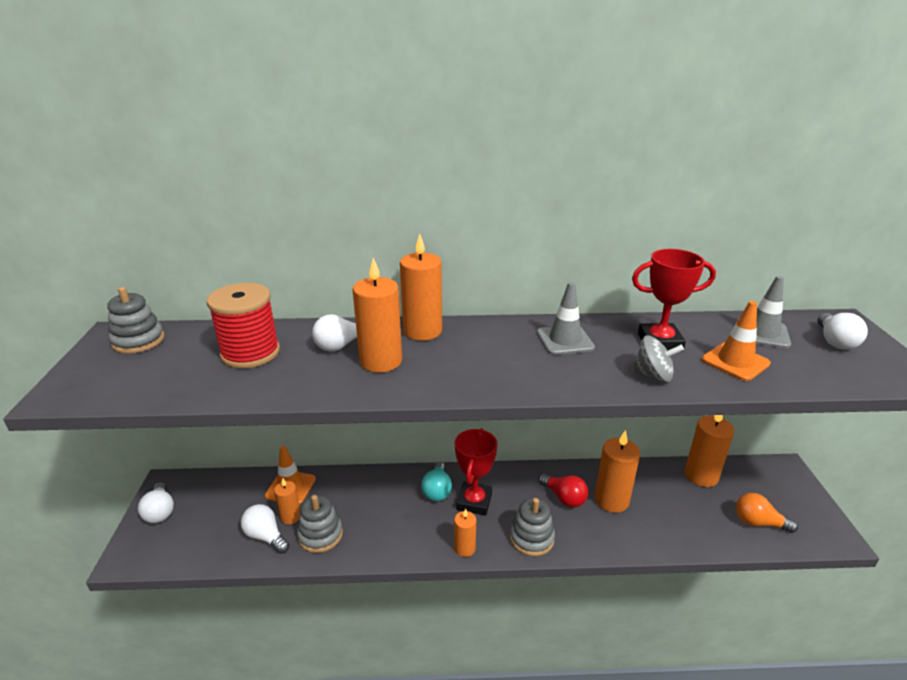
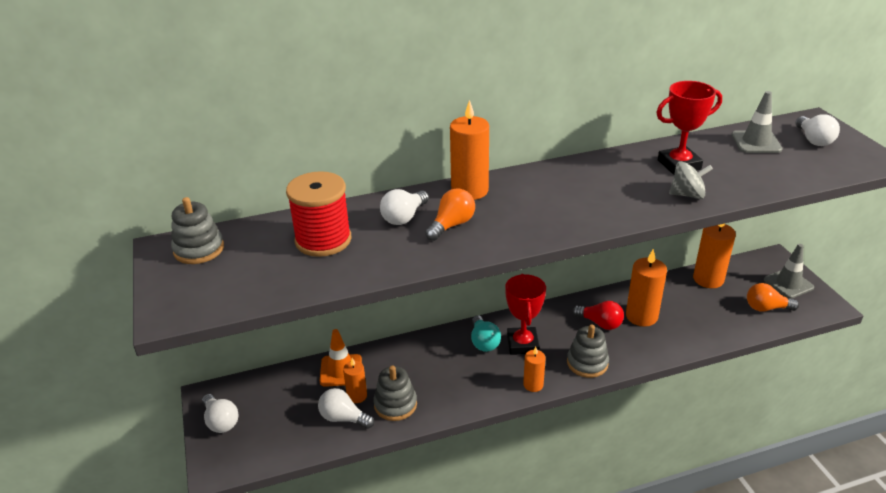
camera: 15 degrees left, 5 degrees up
(381, 361) = (451, 225): orange candle -> orange light bulb
(565, 340) = (600, 177): grey traffic cone -> grey traffic cone (788, 283)
(735, 362) = (745, 171): orange traffic cone -> none

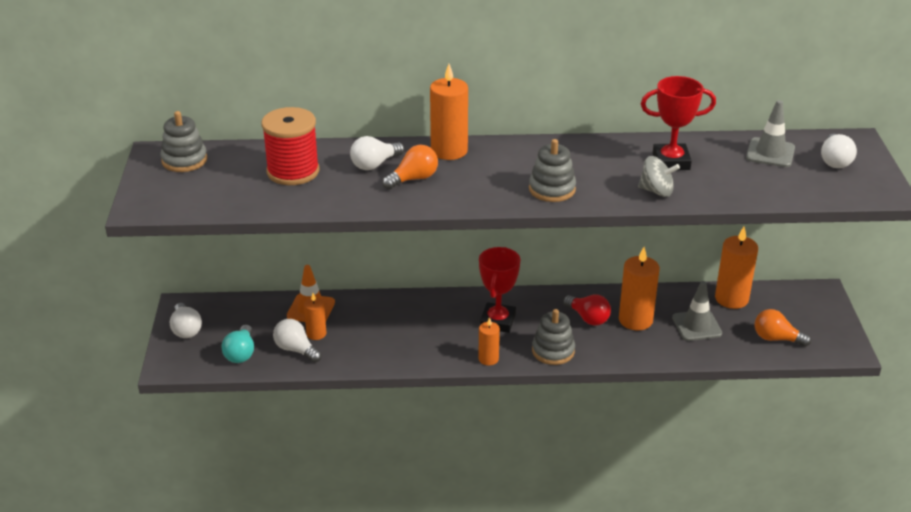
camera: 15 degrees right, 0 degrees up
(395, 404) = (348, 348): grey stacking toy -> grey stacking toy (552, 189)
(484, 342) = (460, 311): turquoise light bulb -> turquoise light bulb (241, 353)
(788, 283) = (818, 320): grey traffic cone -> grey traffic cone (696, 326)

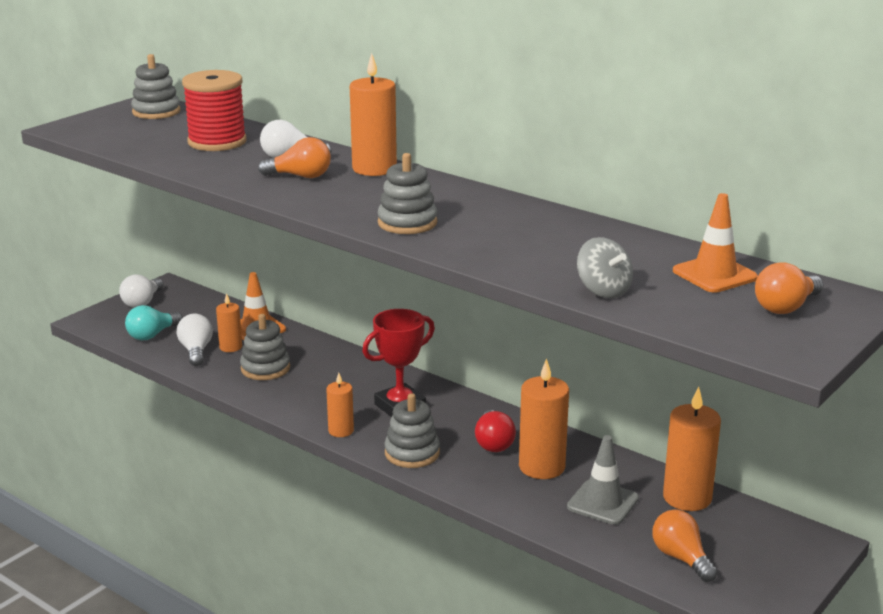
camera: 40 degrees right, 10 degrees down
(368, 338) = (265, 368): none -> grey stacking toy
(656, 191) = (510, 259): grey spinning top -> grey spinning top (603, 290)
(671, 161) = (578, 244): red trophy -> none
(770, 153) = (714, 274): grey traffic cone -> orange traffic cone
(834, 161) = (786, 307): white light bulb -> orange light bulb

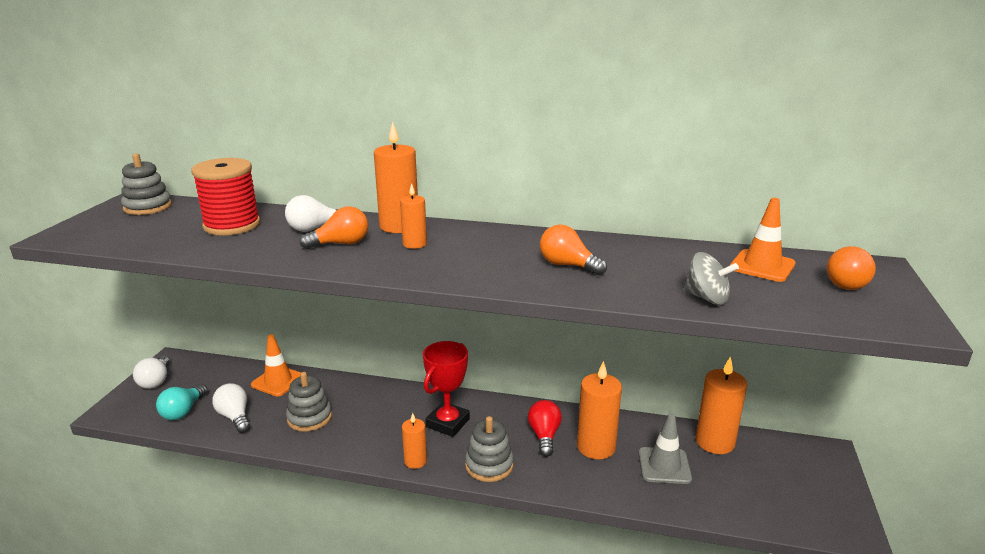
camera: 25 degrees left, 0 degrees up
(230, 347) = (265, 405): orange candle -> orange candle (414, 244)
(407, 223) = (480, 269): grey stacking toy -> none
(493, 443) = (544, 436): red light bulb -> red light bulb turned 150 degrees counterclockwise
(681, 558) = (758, 498): orange light bulb -> orange light bulb (568, 265)

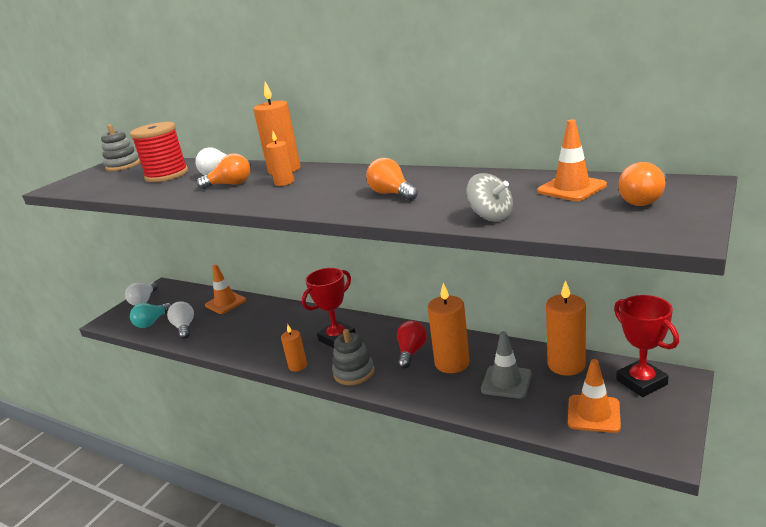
camera: 20 degrees right, 0 degrees up
(309, 418) = (235, 330): grey stacking toy -> none
(767, 495) = (593, 414): none -> orange traffic cone
(794, 457) = (641, 382): none -> red trophy

